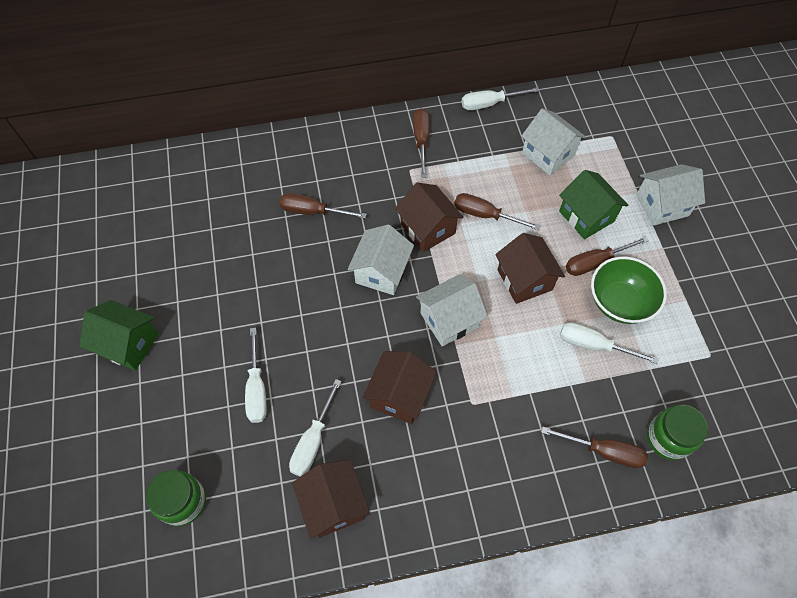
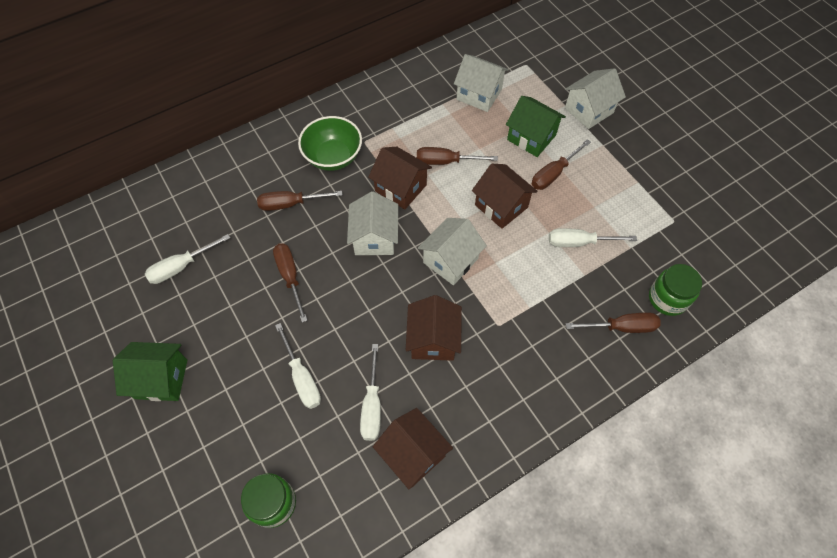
camera: 20 degrees left, 0 degrees up
(421, 141) = (364, 113): brown screwdriver -> brown screwdriver (290, 277)
(489, 104) = (412, 65): white screwdriver -> white screwdriver (181, 267)
(619, 302) = (586, 200): green bowl -> green bowl (333, 157)

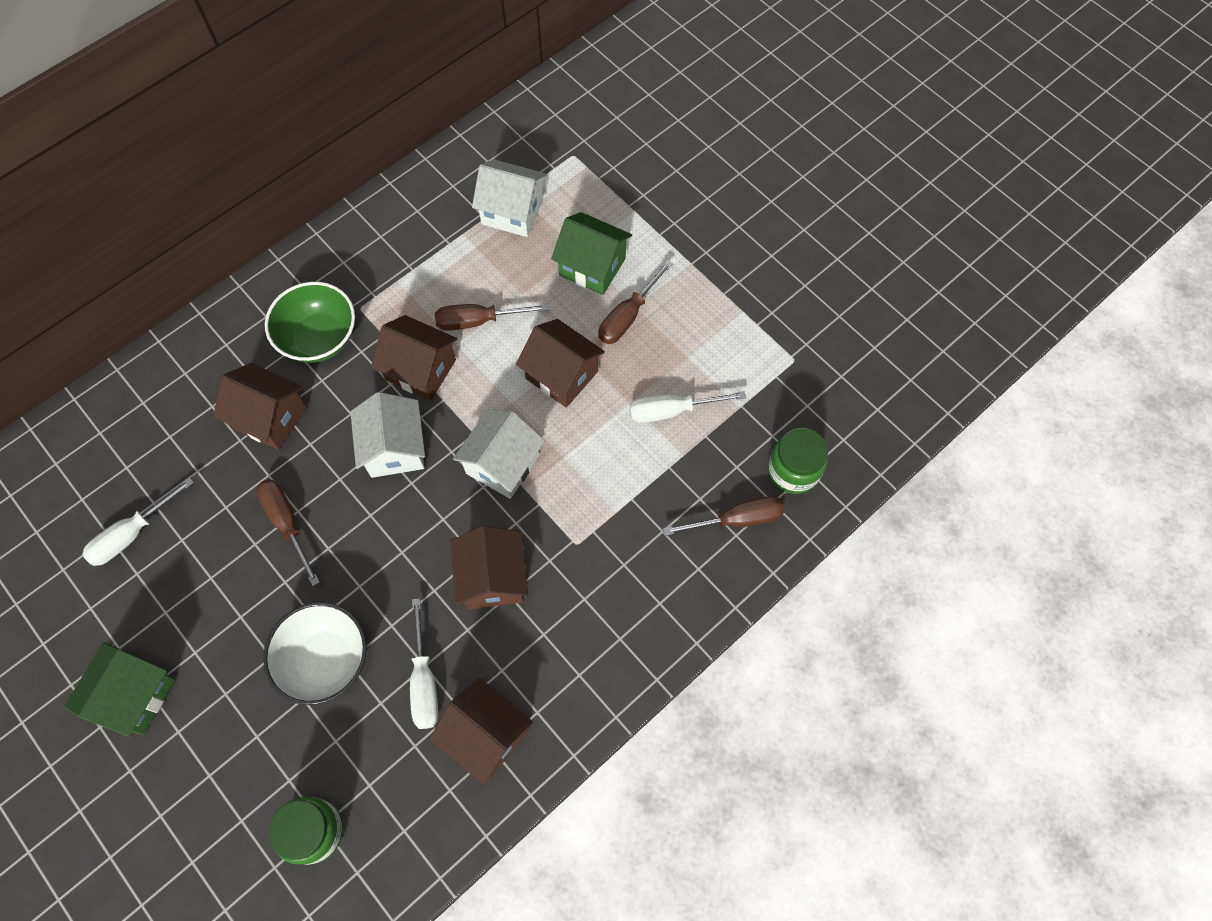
camera: 10 degrees left, 5 degrees up
(161, 379) = (134, 695): green house -> green house turned 60 degrees counterclockwise
(290, 204) = (270, 417): brown screwdriver -> brown house
(302, 377) = (326, 660): white screwdriver -> white bowl
(589, 110) = (667, 214): white house -> none

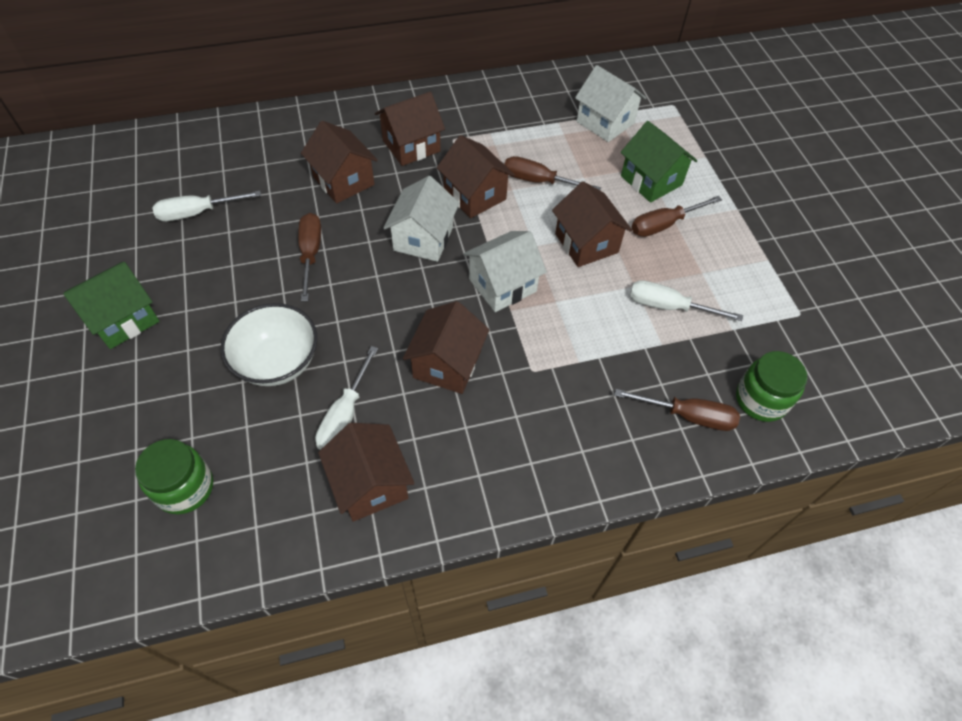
camera: 25 degrees right, 10 degrees down
(319, 338) = (411, 146): green bowl -> brown house

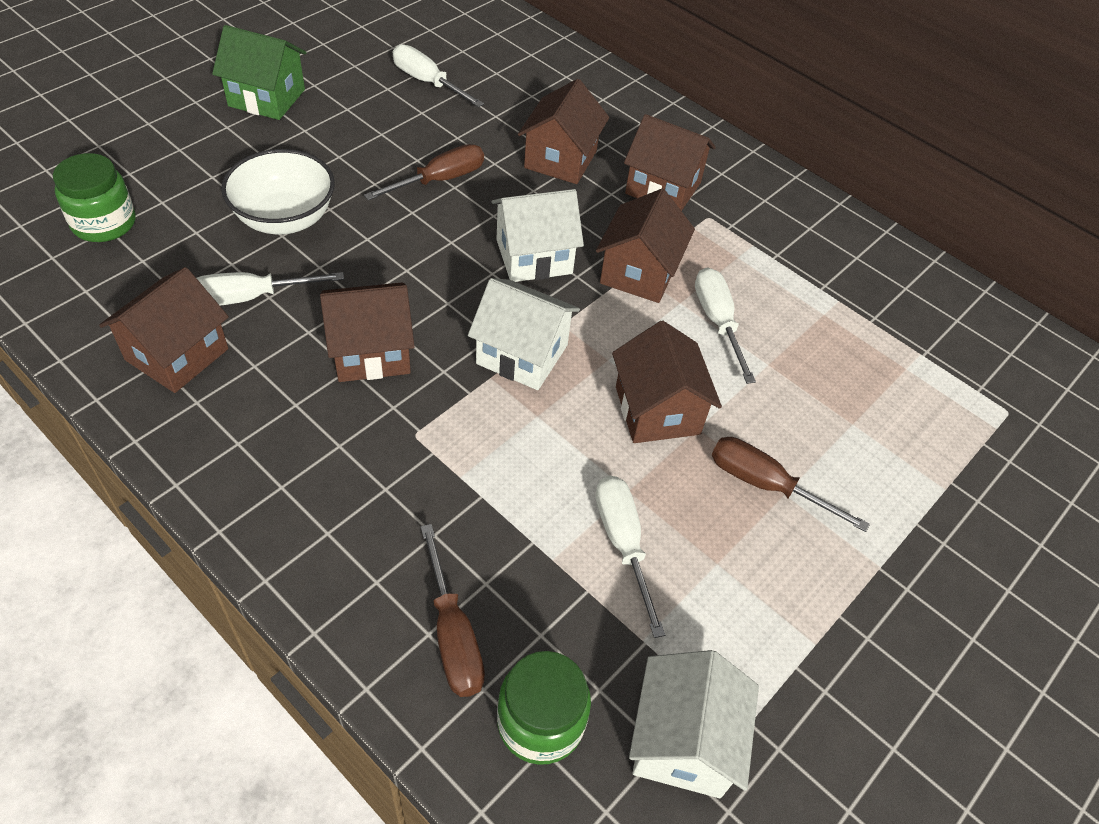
camera: 55 degrees right, 5 degrees down
(538, 181) = (717, 321): brown screwdriver -> white screwdriver
(586, 243) = (657, 410): brown house -> brown house turned 45 degrees counterclockwise
(605, 122) = (889, 348): white house -> white house (683, 742)
(651, 180) = (833, 439): green house -> none

